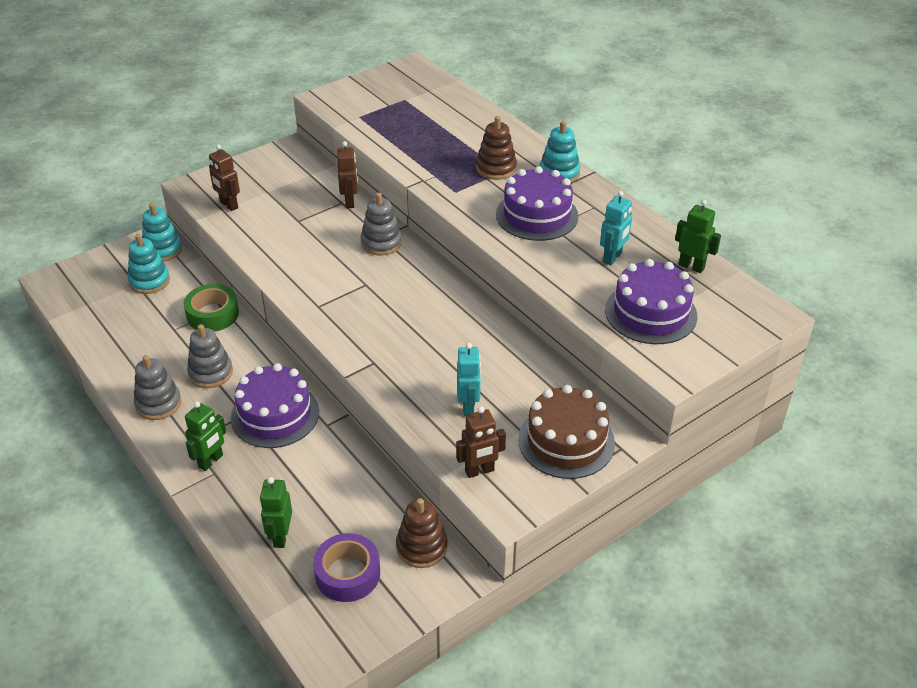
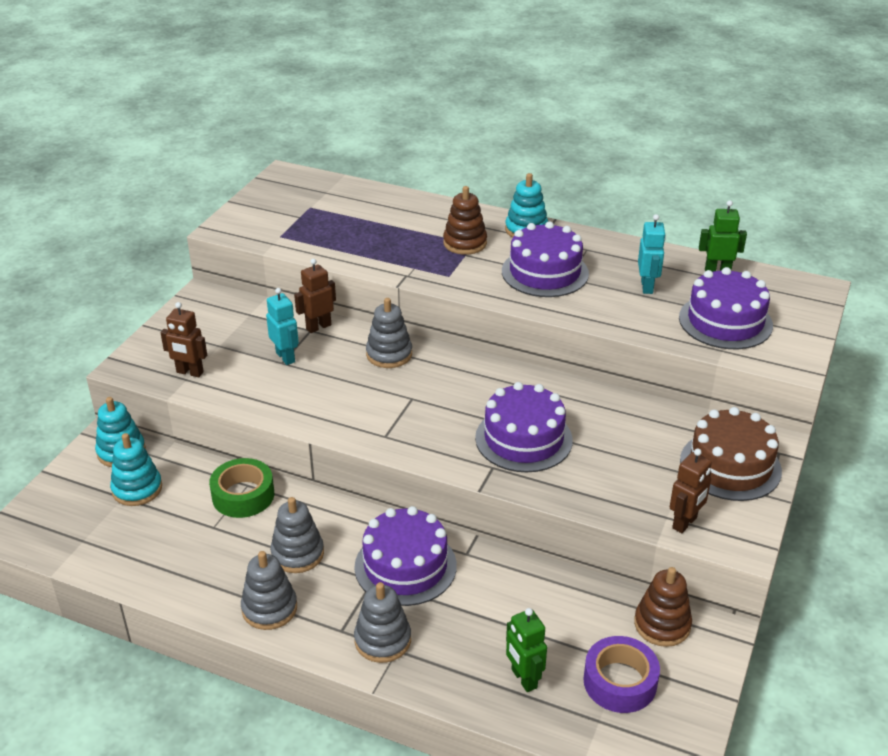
camera: 30 degrees left, 5 degrees down
(211, 461) = (382, 640): green robot -> grey stacking toy
(350, 202) = (318, 327): brown robot -> brown robot turned 90 degrees counterclockwise
(418, 350) = (523, 439): none -> purple cake
(468, 406) = (619, 471): turquoise robot -> turquoise robot (285, 357)

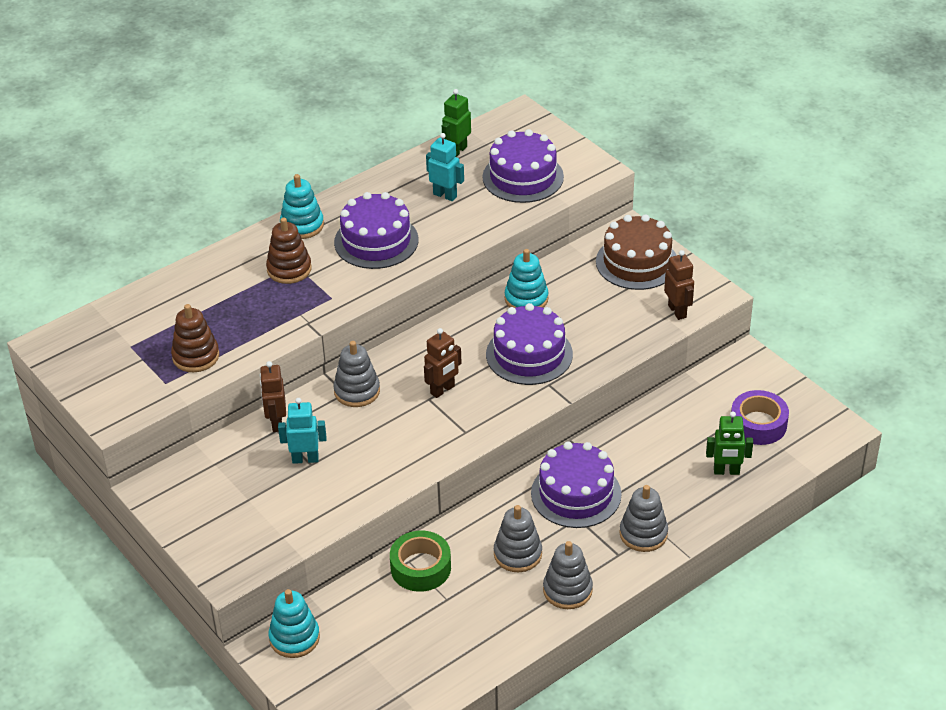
camera: 60 degrees left, 5 degrees up
(137, 489) = (357, 639): turquoise stacking toy -> turquoise stacking toy (526, 299)
(189, 372) = (274, 531): brown robot -> brown robot (442, 390)
(662, 624) = (722, 381): brown stacking toy -> brown stacking toy (196, 356)

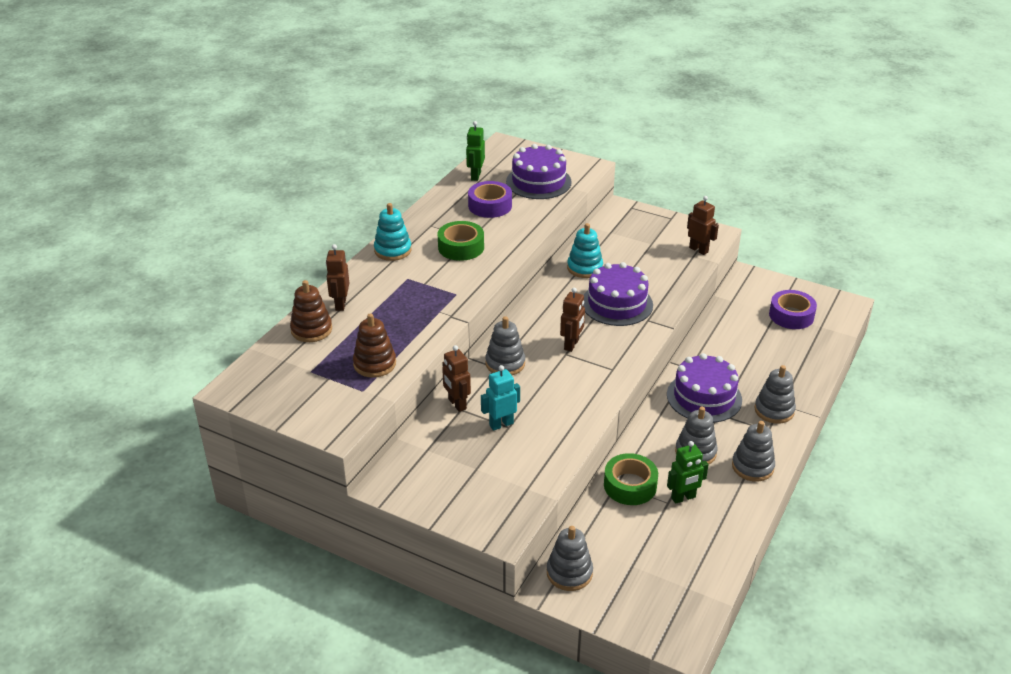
camera: 25 degrees left, 5 degrees down
(207, 277) = (340, 304): none -> brown robot
(289, 269) = (406, 282): brown stacking toy -> brown stacking toy (311, 330)
(294, 638) = (569, 573): turquoise stacking toy -> grey stacking toy
(376, 241) = (461, 247): purple cake -> green tape
(445, 195) = (490, 206): turquoise robot -> purple tape
(637, 262) = (644, 226): brown cake -> none
(726, 471) = (796, 352): green robot -> green robot (683, 498)

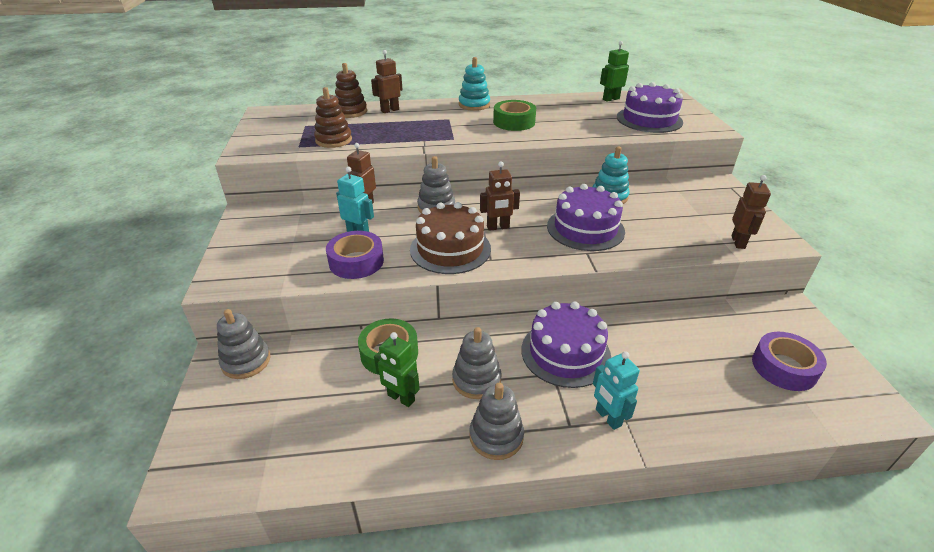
camera: 55 degrees right, 0 degrees up
(490, 206) = (583, 114): purple tape -> purple tape (356, 262)
(578, 383) = (450, 249): none -> brown cake
(774, 410) = (608, 417): grey stacking toy -> turquoise robot

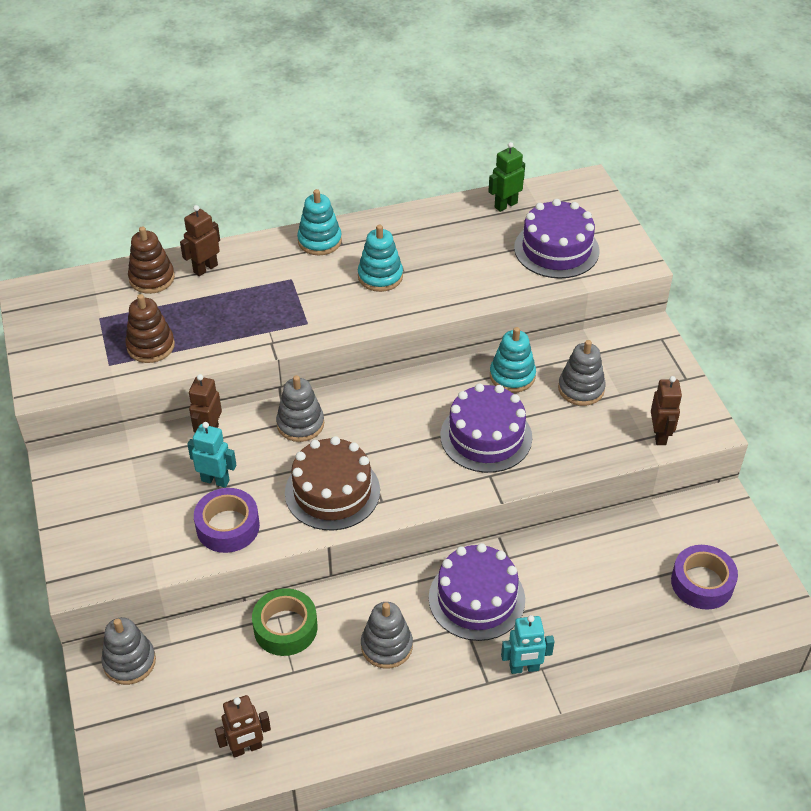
camera: 10 degrees left, 10 degrees up
(401, 398) = (312, 679): green robot -> none
(496, 436) = (416, 705): grey stacking toy -> grey stacking toy (581, 389)
(498, 227) = (382, 448): brown robot -> brown robot (246, 748)
(514, 122) = (380, 276): green tape -> turquoise stacking toy
(608, 417) = (524, 668): turquoise robot -> turquoise robot turned 60 degrees counterclockwise

